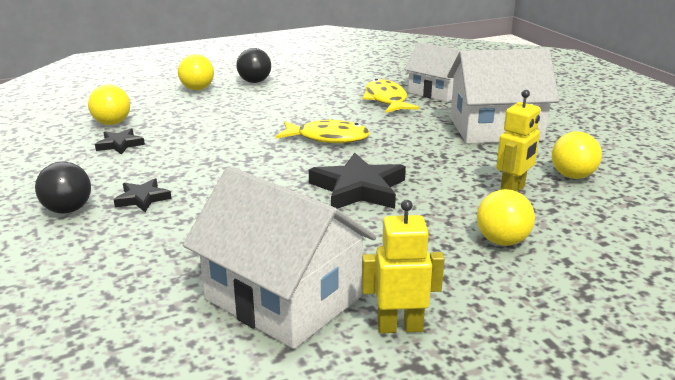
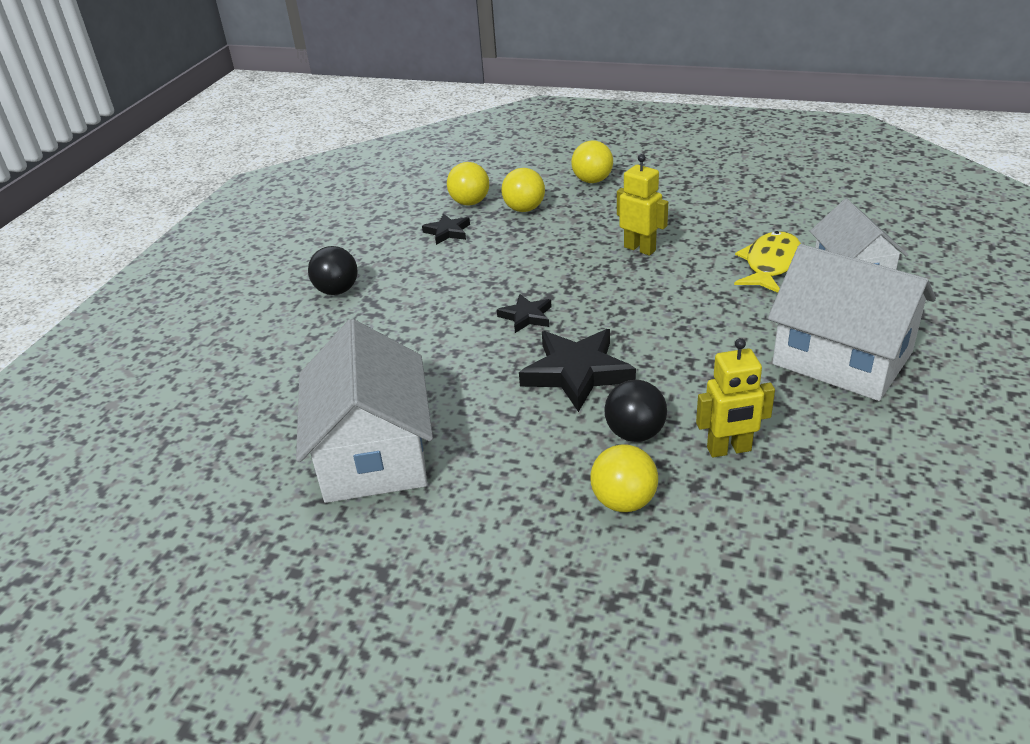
camera: 45 degrees right, 10 degrees up
(142, 198) = (396, 302): black star -> black star (526, 316)
(254, 82) = (660, 188): black ball -> black ball (635, 433)
(328, 138) = (633, 295): yellow fish -> none
(399, 327) = (417, 531): yellow robot -> yellow robot (640, 249)
(572, 176) = (832, 466): yellow ball -> yellow ball (524, 209)

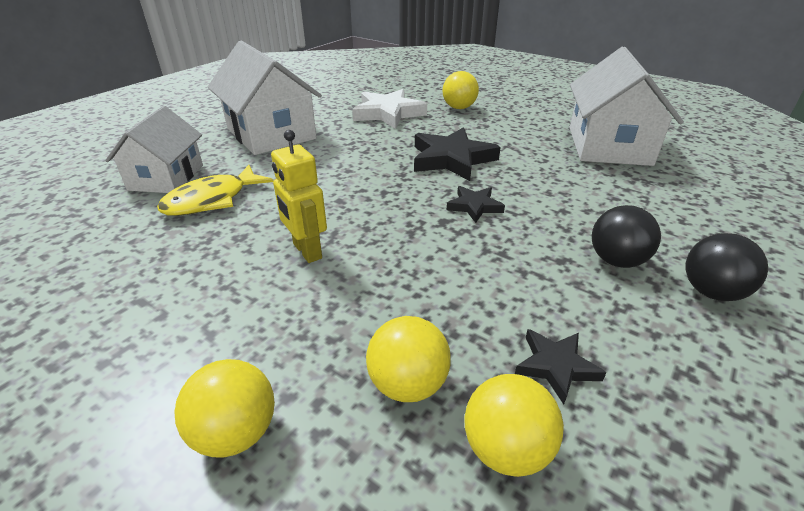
camera: 165 degrees left, 0 degrees up
(635, 433) = (434, 126): black ball -> black ball (616, 261)
(729, 450) = (388, 113): yellow robot -> white star

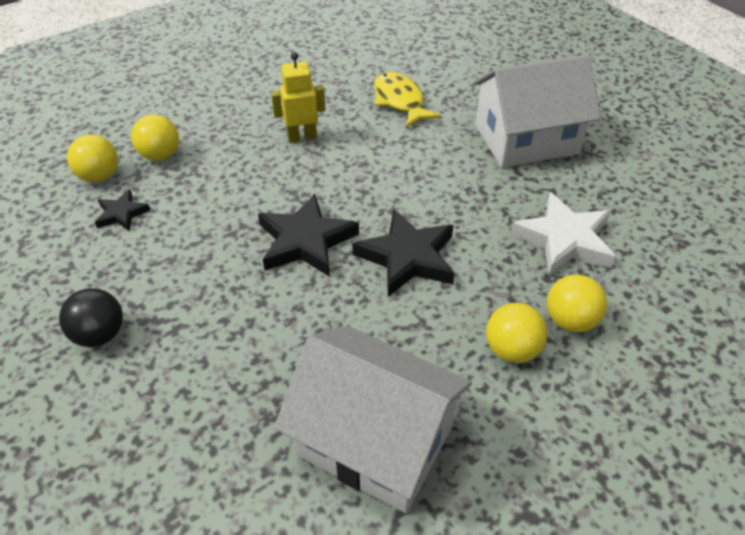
camera: 110 degrees right, 10 degrees up
(166, 177) = (450, 81): white house -> none
(236, 432) = (180, 102): yellow ball -> yellow ball (511, 350)
(474, 206) = (306, 241): black star -> black star, size x1.86
(616, 261) = (174, 297): black ball -> none

